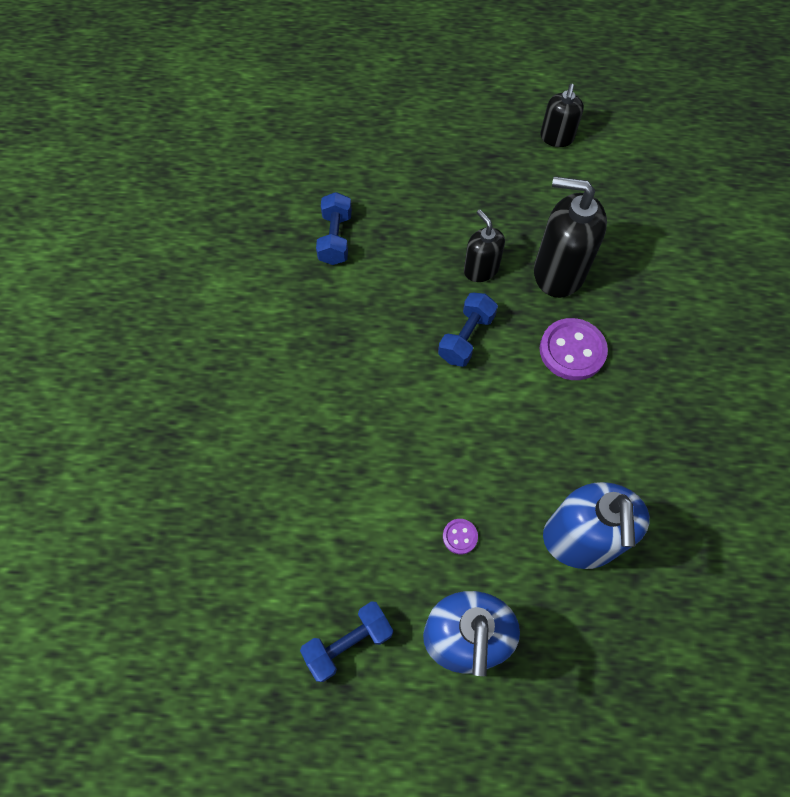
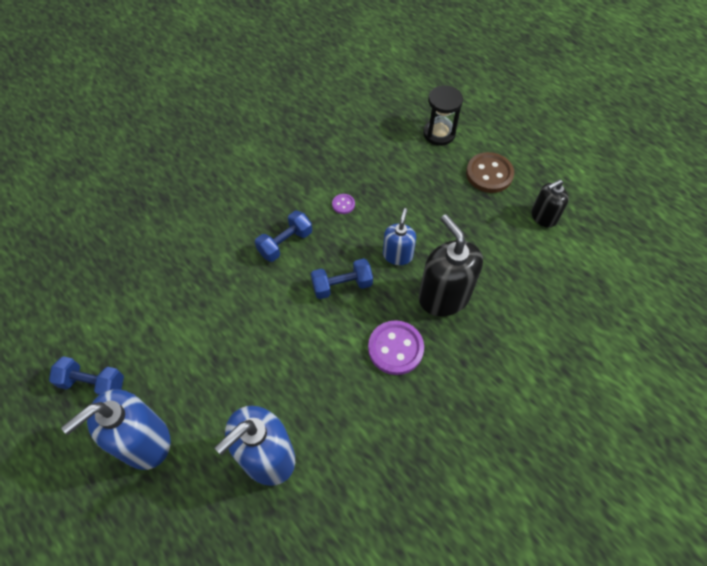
camera: 45 degrees right, 5 degrees down
(335, 239) = (336, 172): blue dumbbell -> blue dumbbell (285, 243)
(387, 128) = (439, 133): none -> black hourglass
(460, 536) = (207, 387): purple button -> purple button (343, 204)
(472, 134) = (489, 174): none -> brown button
(480, 269) = (397, 255): black soap dispenser -> blue soap dispenser

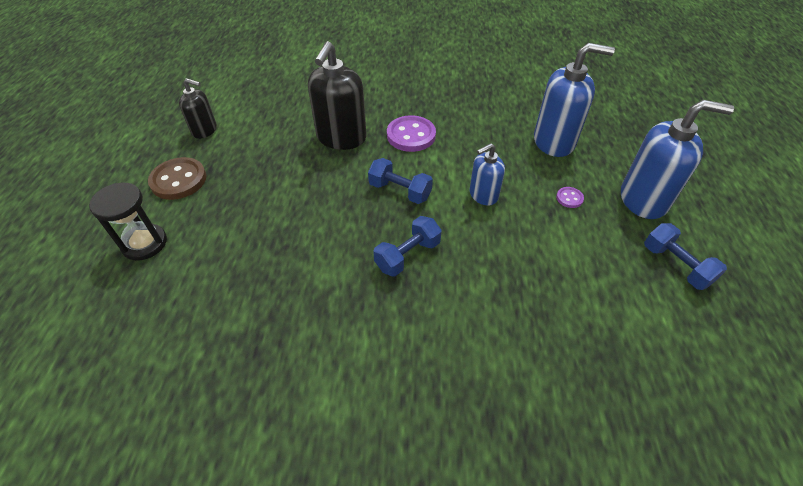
camera: 135 degrees left, 10 degrees down
(285, 243) = (407, 255): blue dumbbell -> blue dumbbell turned 45 degrees counterclockwise
(343, 204) = (317, 249): purple button -> purple button (569, 198)
(397, 255) = (333, 180): blue soap dispenser -> blue soap dispenser (483, 195)

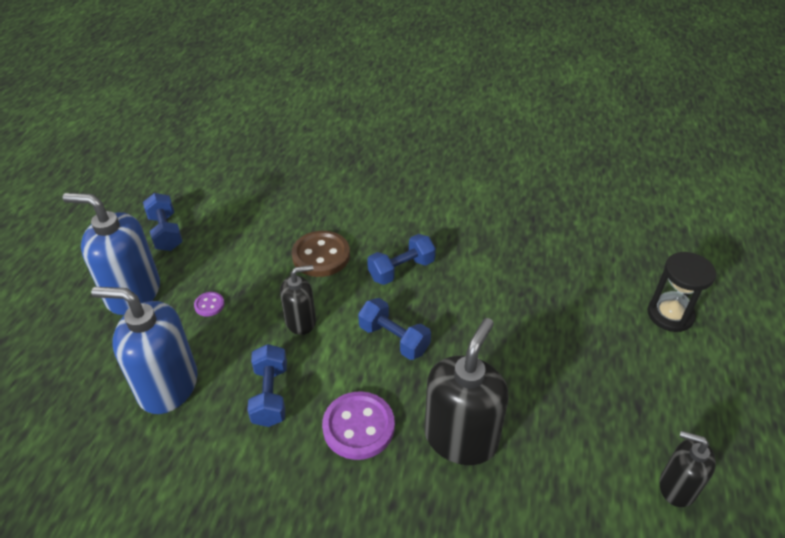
camera: 170 degrees left, 5 degrees down
(179, 180) = (672, 393): brown button -> brown button (321, 255)
(479, 145) = (270, 395): none -> blue dumbbell
(483, 195) = (301, 321): blue soap dispenser -> black soap dispenser

